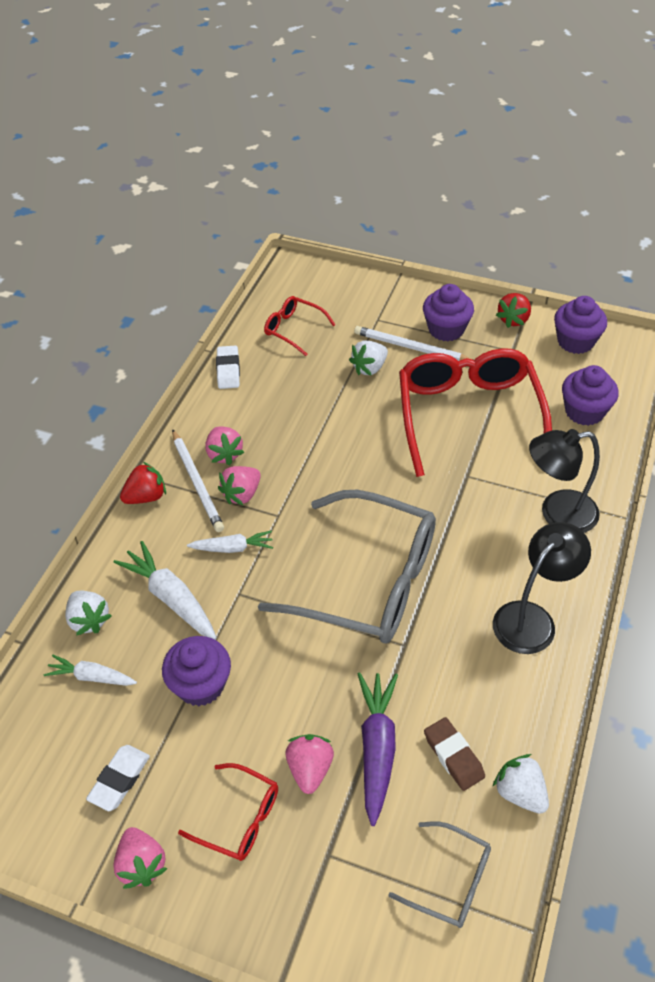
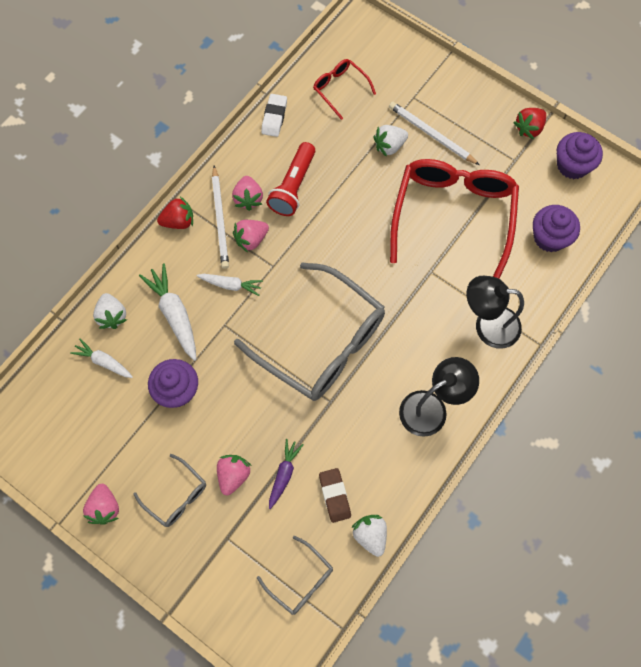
camera: 15 degrees right, 20 degrees up
(119, 780) = (104, 444): white eraser -> none
(239, 818) = (176, 496): red glasses -> grey glasses
(273, 430) = (293, 186): none -> red flashlight
(377, 748) = (284, 474): purple carrot -> purple carrot, size x0.62
(446, 329) = (467, 123): purple cupcake -> none

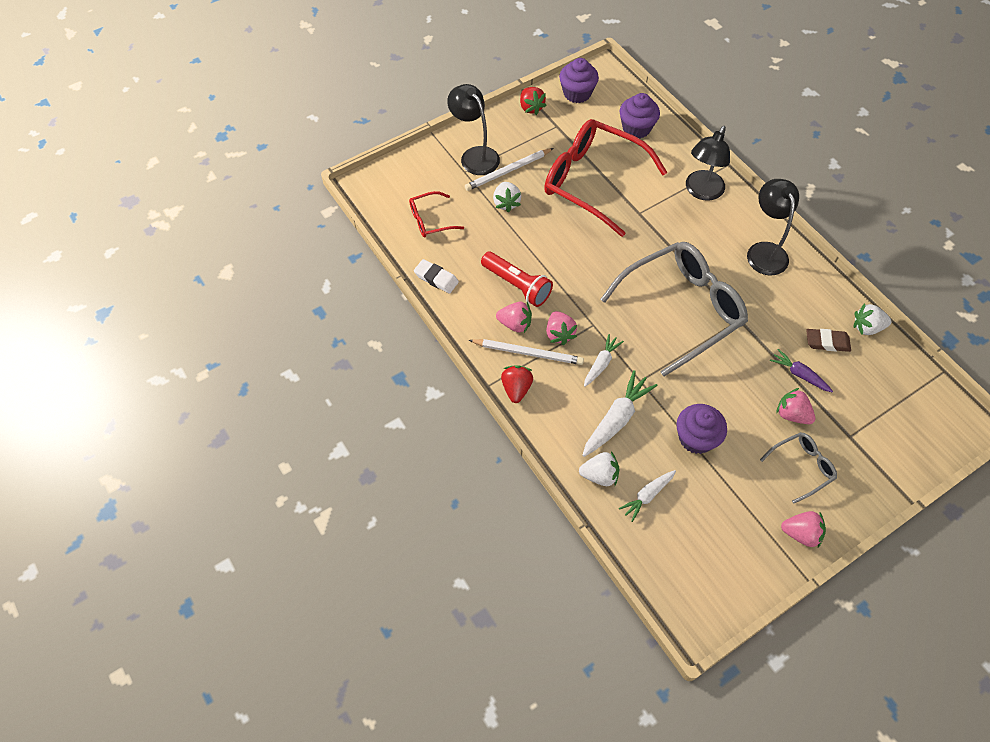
camera: 70 degrees left, 10 degrees down
(174, 314) = (616, 419): white carrot -> white carrot turned 135 degrees clockwise
(301, 580) = (898, 389): grey glasses -> none
(438, 99) = (475, 155): none -> black lamp

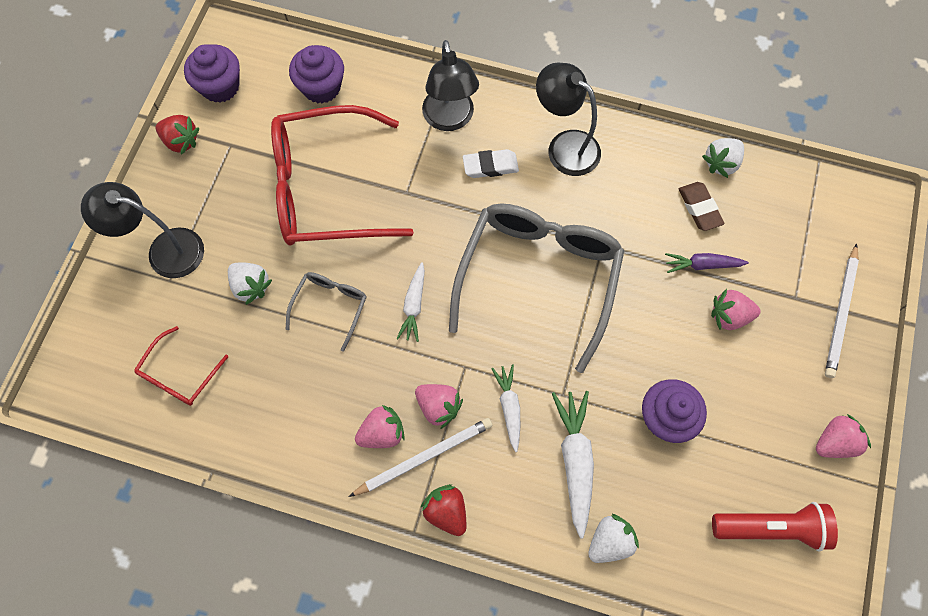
camera: 40 degrees left, 10 degrees up
(436, 278) = (248, 445): white eraser -> white eraser (490, 166)
(508, 171) = (220, 243): white pencil -> white pencil (840, 313)
(517, 285) = (346, 382): red flashlight -> red flashlight (771, 527)
(647, 495) = (672, 523): white carrot -> white carrot (414, 305)
(801, 467) = (781, 368): grey glasses -> grey glasses (330, 306)
(827, 342) = (699, 208): brown eraser -> brown eraser turned 75 degrees counterclockwise

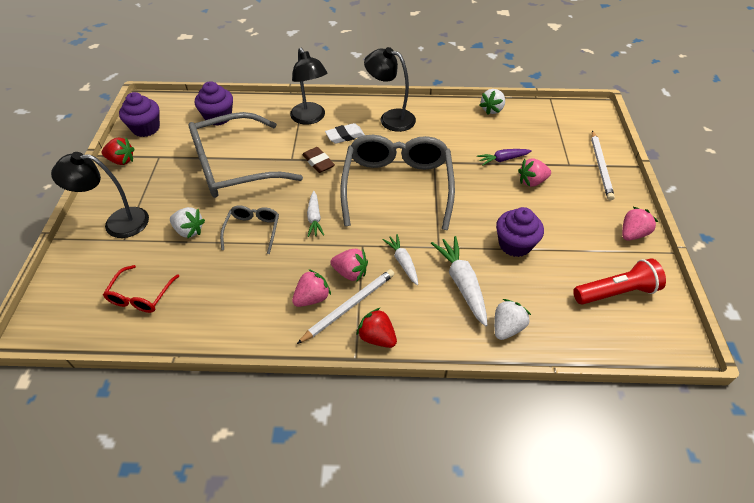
camera: 15 degrees left, 20 degrees down
(326, 189) = (234, 167): red glasses -> grey glasses
(699, 208) = (488, 132): brown eraser -> brown eraser (318, 162)

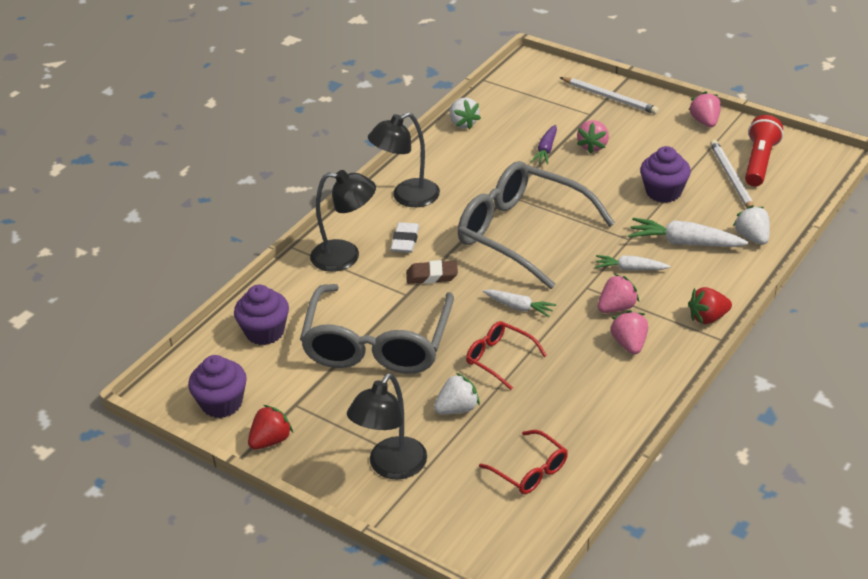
camera: 55 degrees left, 10 degrees down
(253, 230) = (499, 358): grey glasses -> red glasses
(349, 306) = (658, 323): white pencil -> white pencil (731, 178)

